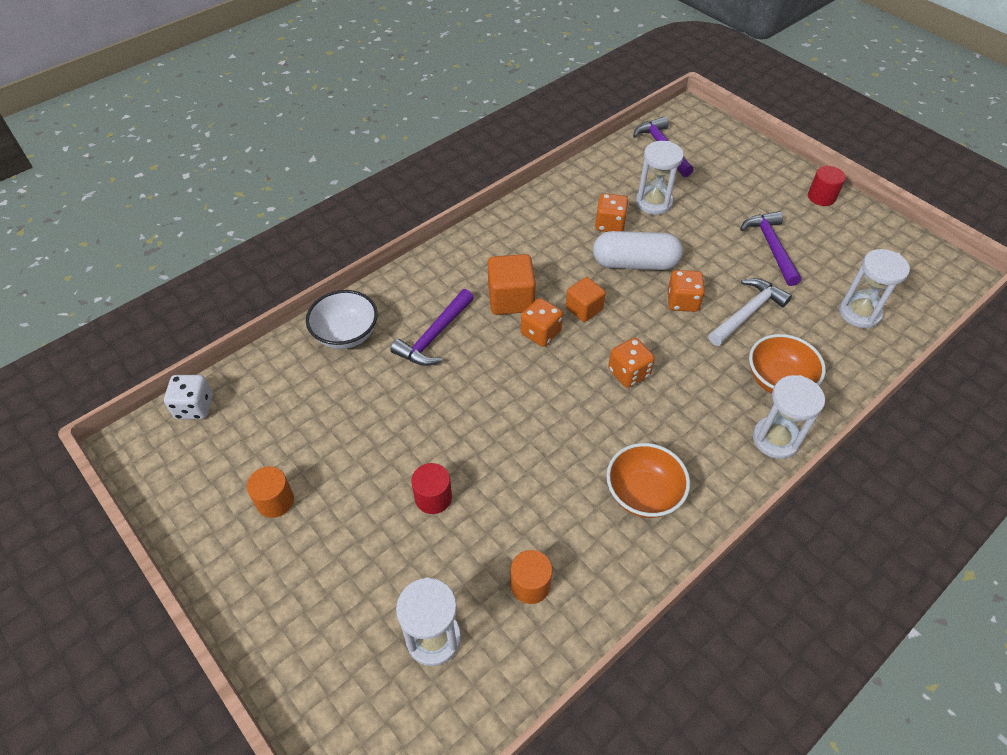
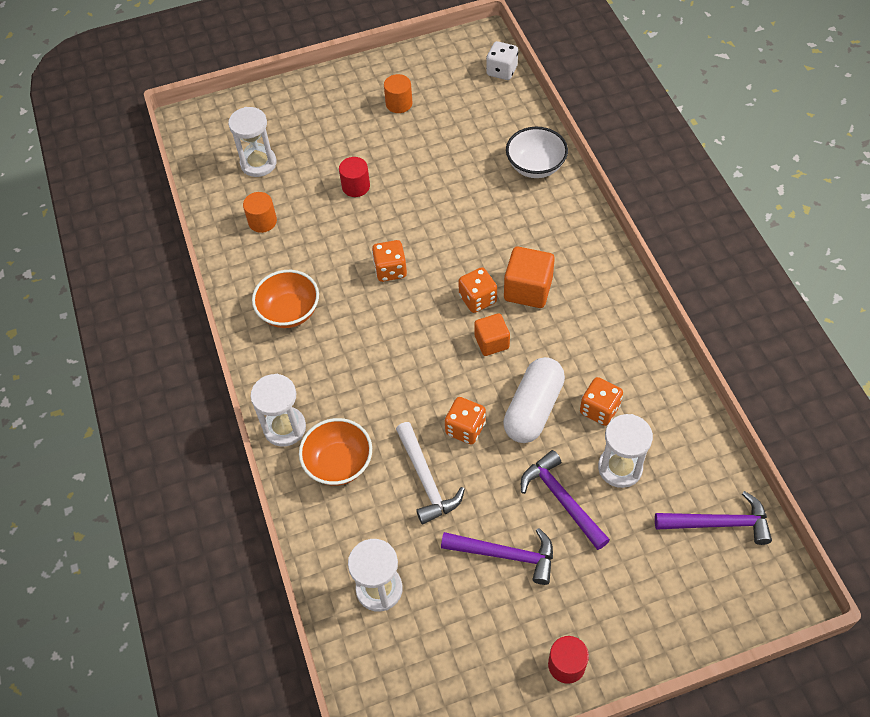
camera: 115 degrees right, 5 degrees up
(434, 336) = (508, 223): purple hammer -> purple hammer (562, 500)
(628, 373) = (403, 348): orange dice -> orange dice (390, 270)

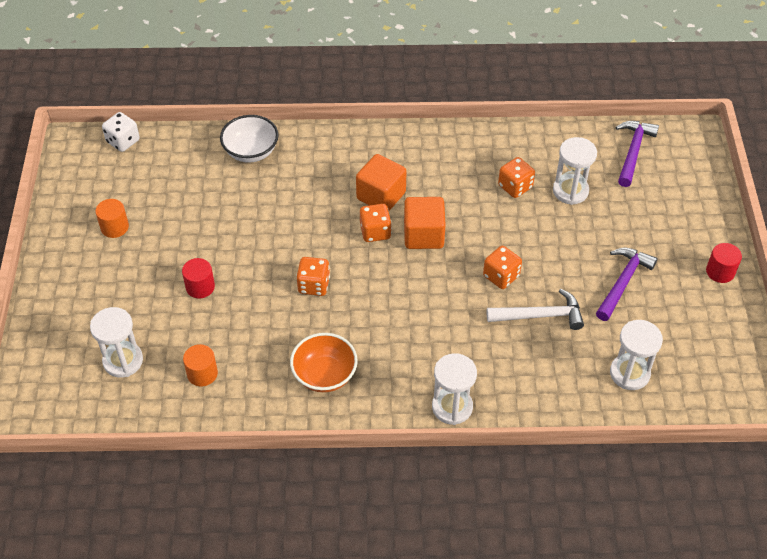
camera: 75 degrees left, 5 degrees down
(338, 463) = (503, 374): orange bowl -> none
(491, 342) = (423, 235): orange cube -> orange cube, size x1.52
(533, 409) = (499, 227): white capsule -> none
(562, 500) = (586, 234): purple hammer -> none

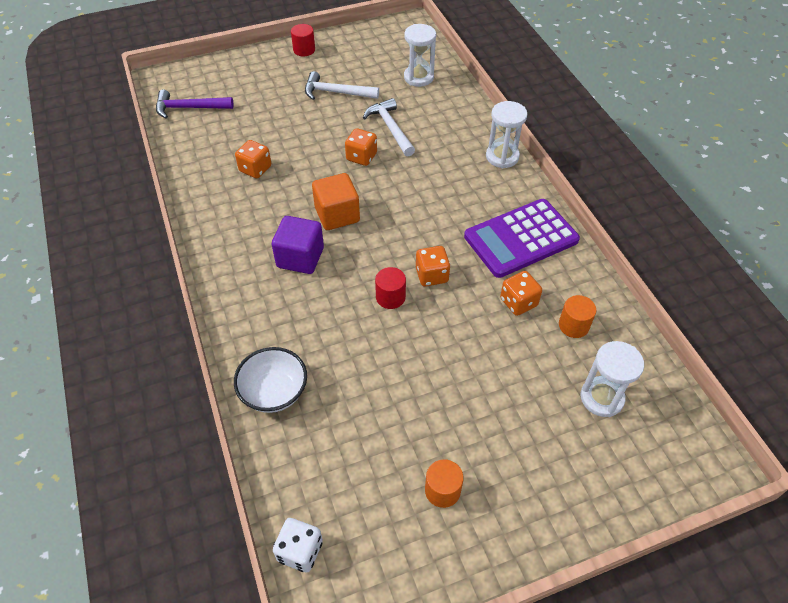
camera: 110 degrees left, 0 degrees up
(200, 287) = (480, 367): red cylinder -> red cylinder (390, 297)
(324, 375) = (521, 238): orange bowl -> purple calculator
(375, 232) = (348, 249): orange dice -> orange dice (518, 302)
(381, 196) = (300, 258): orange cube -> purple cube
(570, 191) = (248, 135): white hourglass -> none
(622, 282) = (336, 92): purple hammer -> white hammer

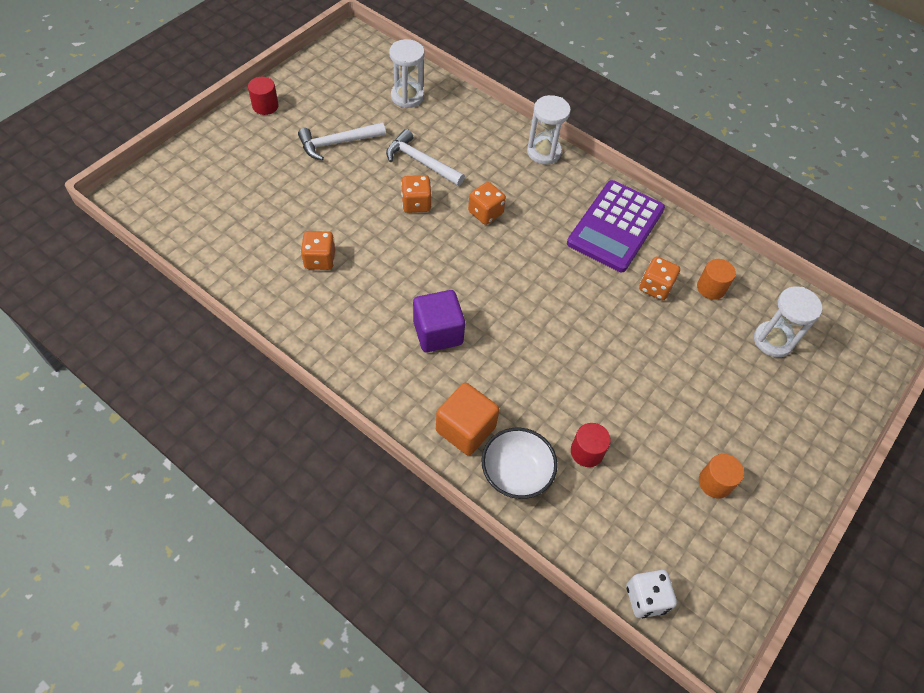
camera: 35 degrees left, 5 degrees up
(189, 108) = (191, 219): purple hammer -> none
(337, 215) = (439, 273): orange cube -> orange cube (465, 429)
(390, 297) = (548, 333): red cylinder -> red cylinder (586, 452)
(431, 275) = (567, 295): orange dice -> orange dice (485, 213)

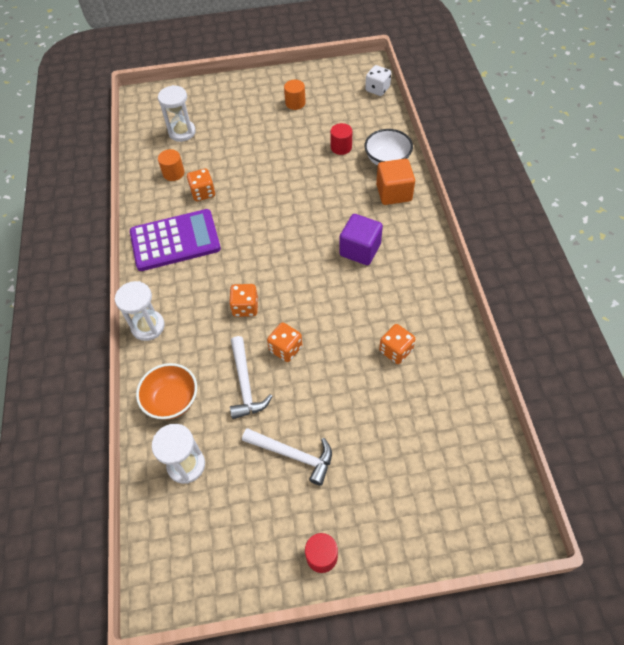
camera: 130 degrees left, 0 degrees up
(462, 122) = (172, 400): none -> orange bowl

